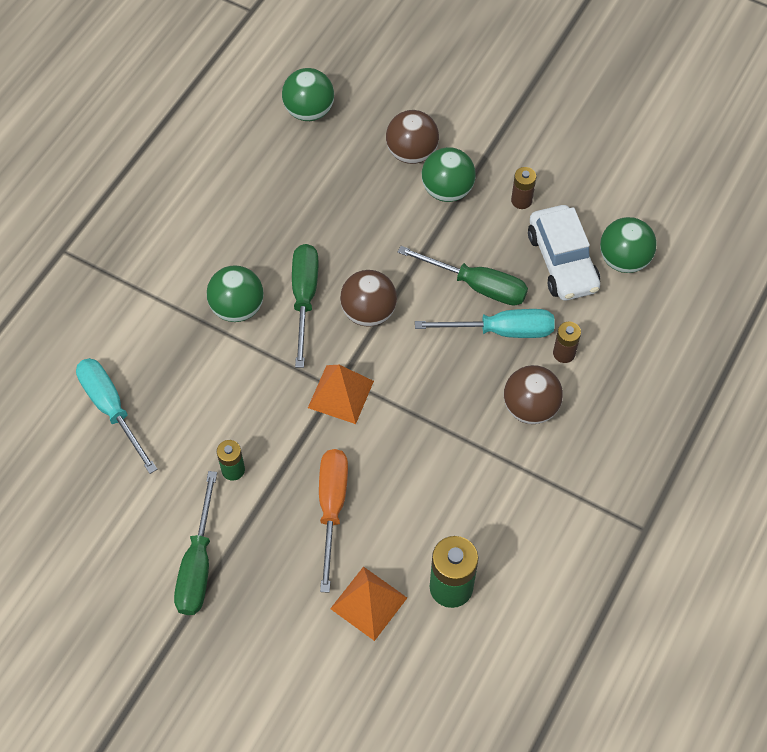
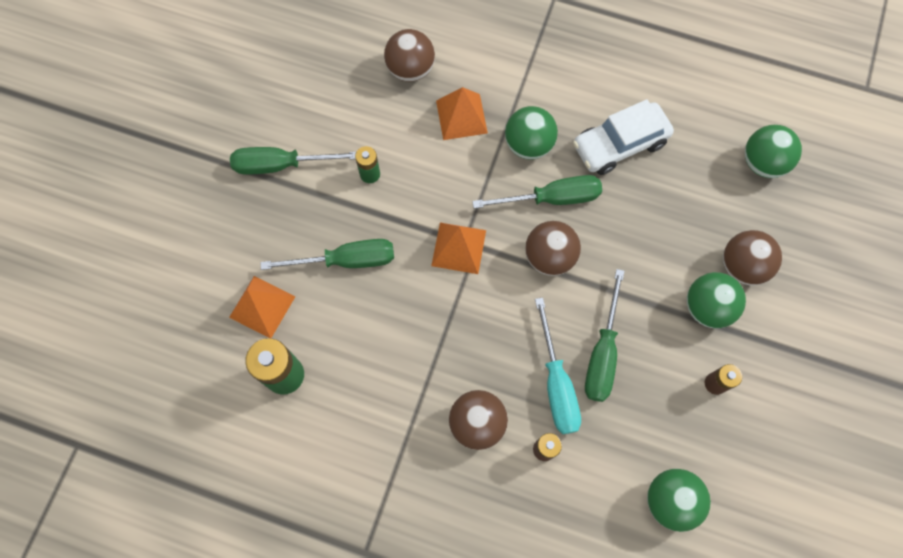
camera: 80 degrees right, 10 degrees up
(111, 409) = (410, 69): turquoise screwdriver -> brown ball
(186, 366) = (461, 116): none -> orange pyramid
(332, 508) = (346, 260): orange screwdriver -> green screwdriver
(562, 261) = (651, 435): white car -> white car (619, 145)

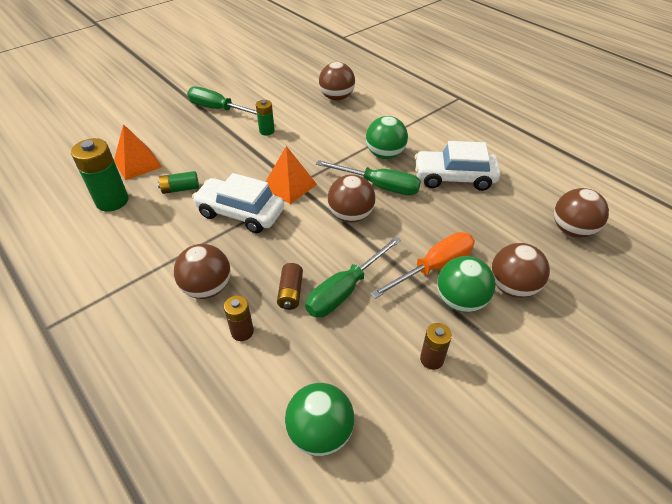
camera: 30 degrees right, 25 degrees down
(345, 317) = (180, 189): none -> green battery
(346, 260) = (211, 163): green screwdriver -> none
(436, 315) = (240, 213): none -> white car
(461, 116) = (350, 127): orange pyramid -> none
(556, 384) = (291, 292): turquoise screwdriver -> brown battery
(664, 281) = (434, 267): none -> orange screwdriver
(762, 163) = (572, 230): green ball -> brown ball

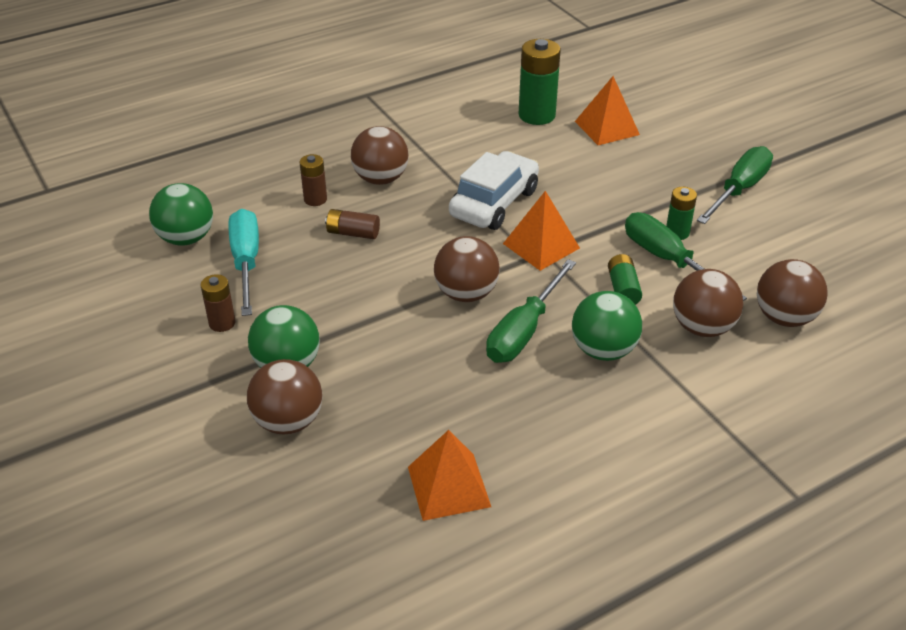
camera: 100 degrees right, 5 degrees down
(180, 189) = (550, 159): green battery -> green battery (623, 289)
(345, 290) = (341, 273): green screwdriver -> green screwdriver (668, 260)
(346, 364) = (246, 262): none -> turquoise screwdriver
(434, 267) = (349, 354): orange screwdriver -> none
(454, 178) = (529, 421): white car -> none
(519, 203) = (448, 486): none -> orange pyramid
(572, 230) = (370, 534): brown ball -> brown ball (702, 327)

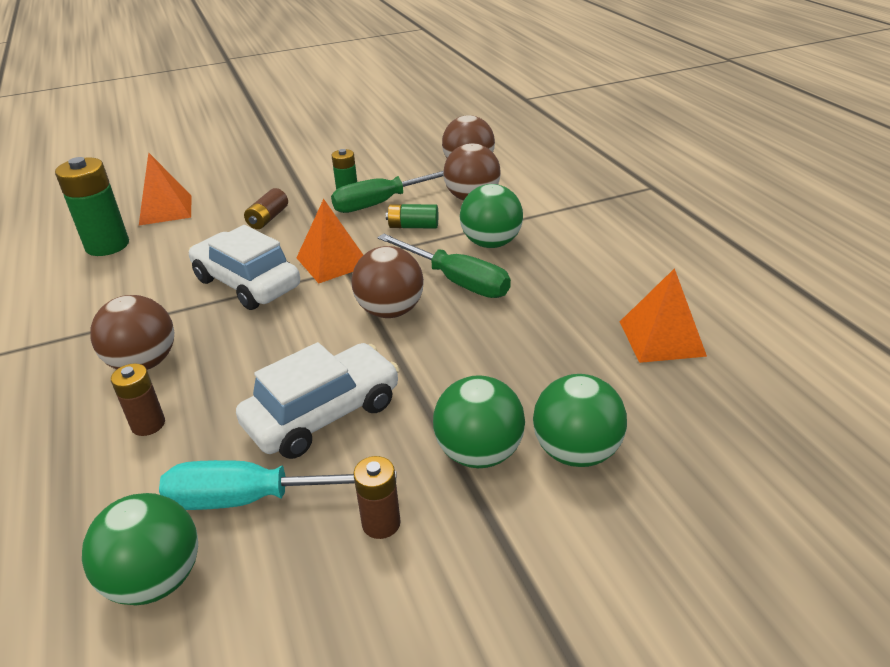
camera: 80 degrees left, 5 degrees down
(288, 421) = (576, 452): brown ball -> green ball
(328, 278) = (323, 414): none -> white car
(353, 233) = (243, 390): brown battery -> brown battery (268, 218)
(739, 189) = (304, 163): green screwdriver -> none

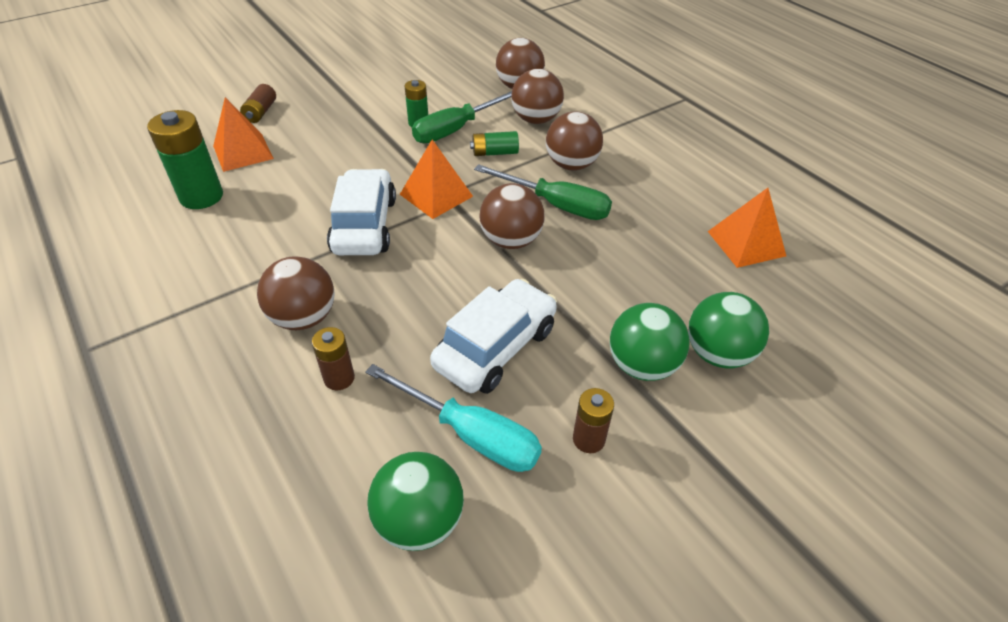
camera: 15 degrees left, 10 degrees up
(247, 283) = (364, 225): white car -> white car turned 60 degrees clockwise
(254, 499) = (470, 434): turquoise screwdriver -> turquoise screwdriver turned 135 degrees counterclockwise
(268, 218) = (352, 154): brown battery -> brown battery (261, 112)
(491, 243) = (571, 165): green ball -> brown ball

